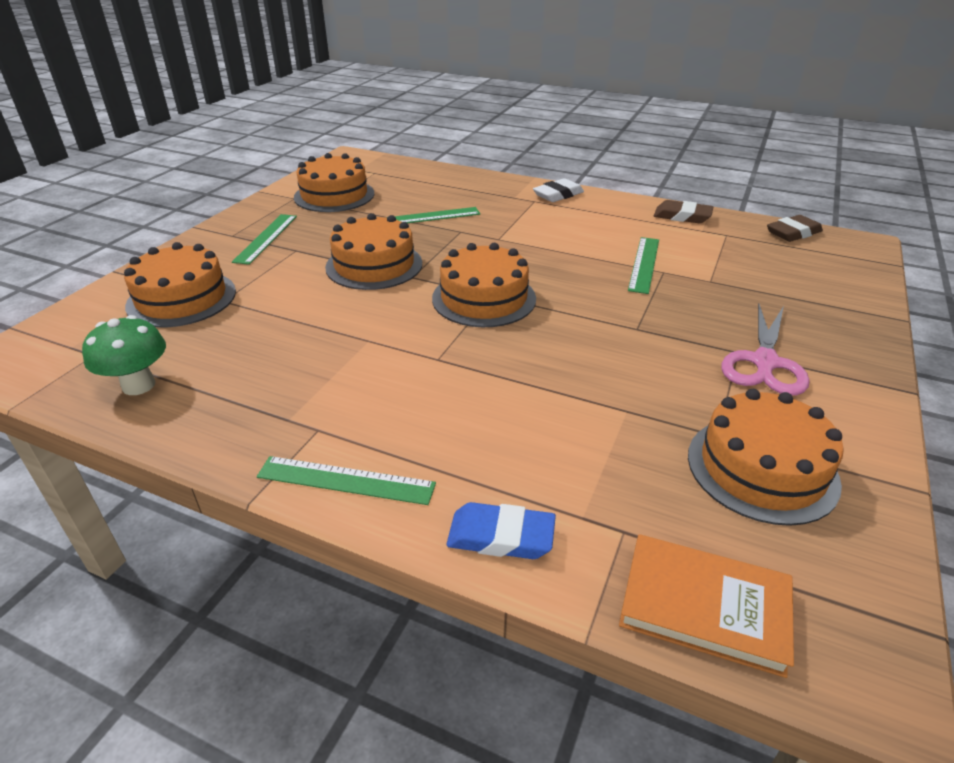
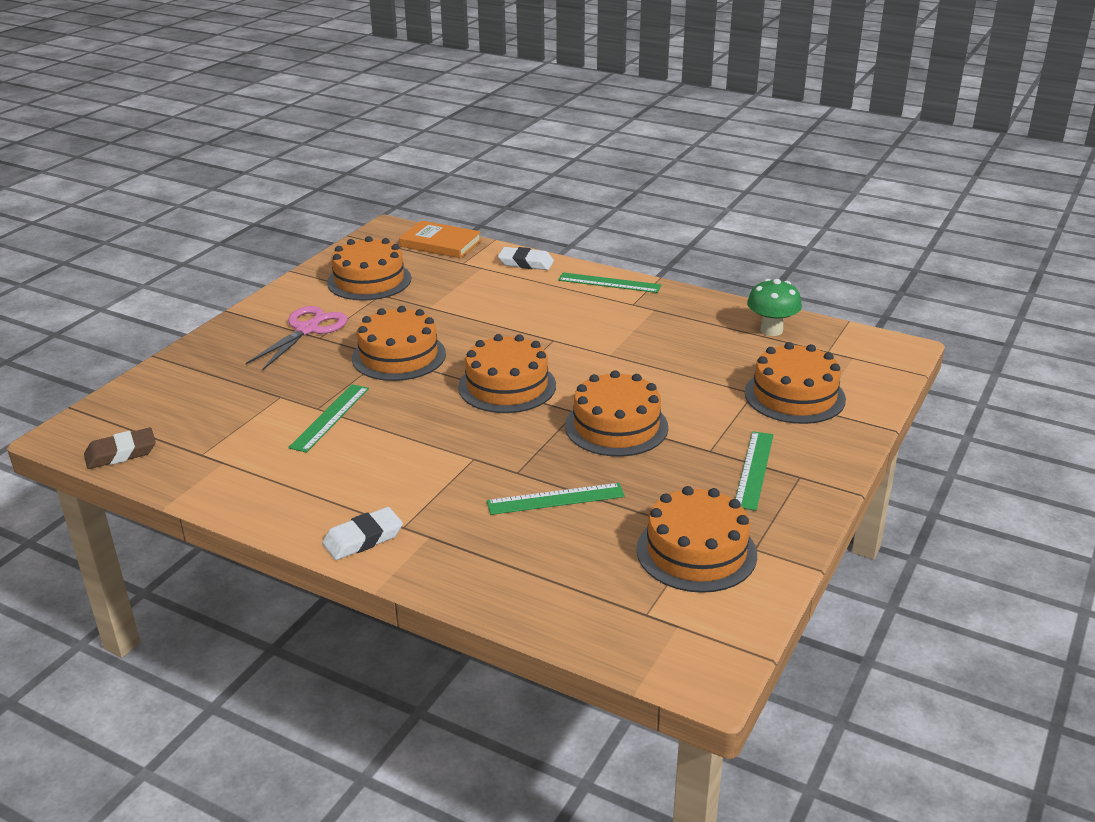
camera: 175 degrees left, 5 degrees down
(501, 536) = (526, 263): blue eraser -> white eraser
(620, 329) = (399, 356): none -> orange cake
(682, 216) = (225, 486): brown eraser -> none

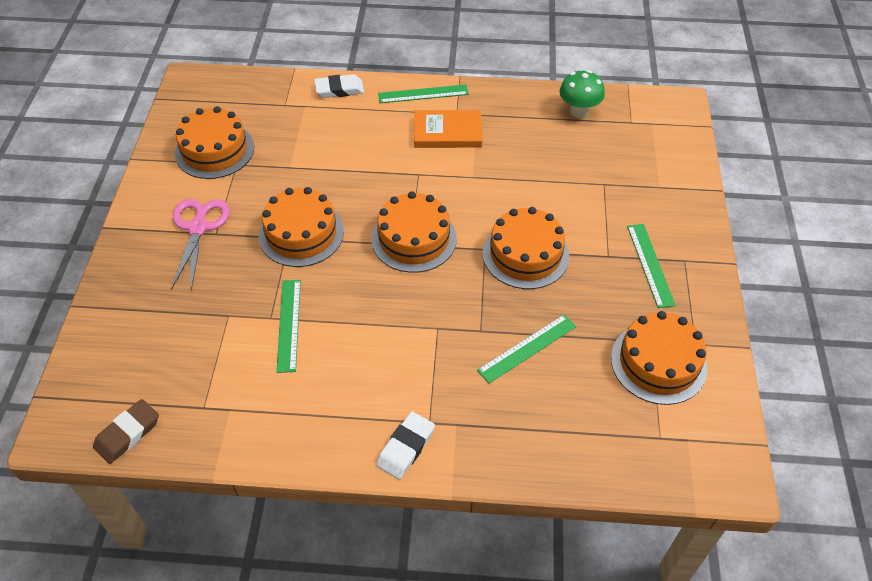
camera: 25 degrees left, 20 degrees up
(440, 243) = (249, 86): orange book -> orange book (447, 132)
(794, 396) = (635, 177): orange cake -> none

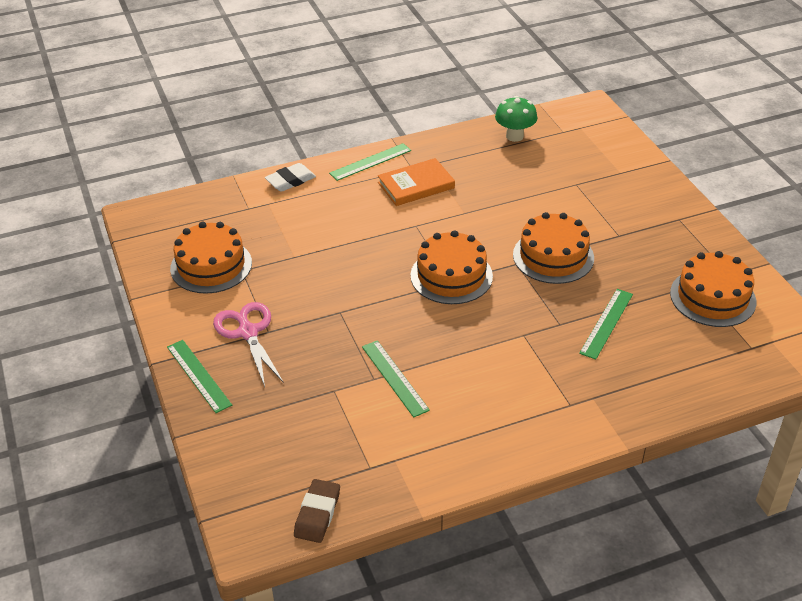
camera: 25 degrees left, 10 degrees down
(301, 233) = (348, 305): orange cake -> none
(406, 447) = (566, 429): white eraser -> none
(650, 264) = (655, 231): green ruler -> green ruler (198, 375)

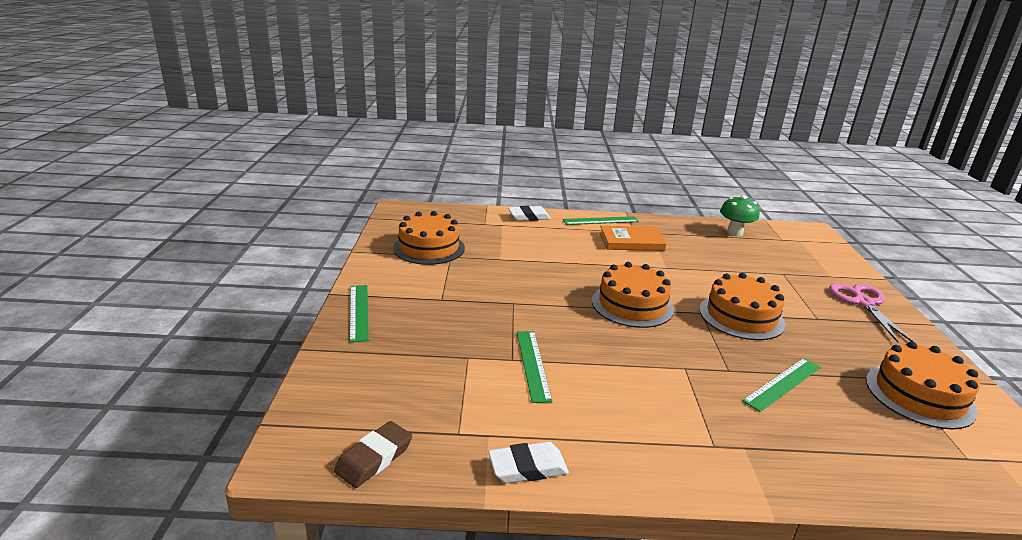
camera: 20 degrees right, 15 degrees down
(248, 332) = (424, 295): pink scissors -> pink scissors (863, 303)
(439, 476) = (527, 467): none -> white eraser

